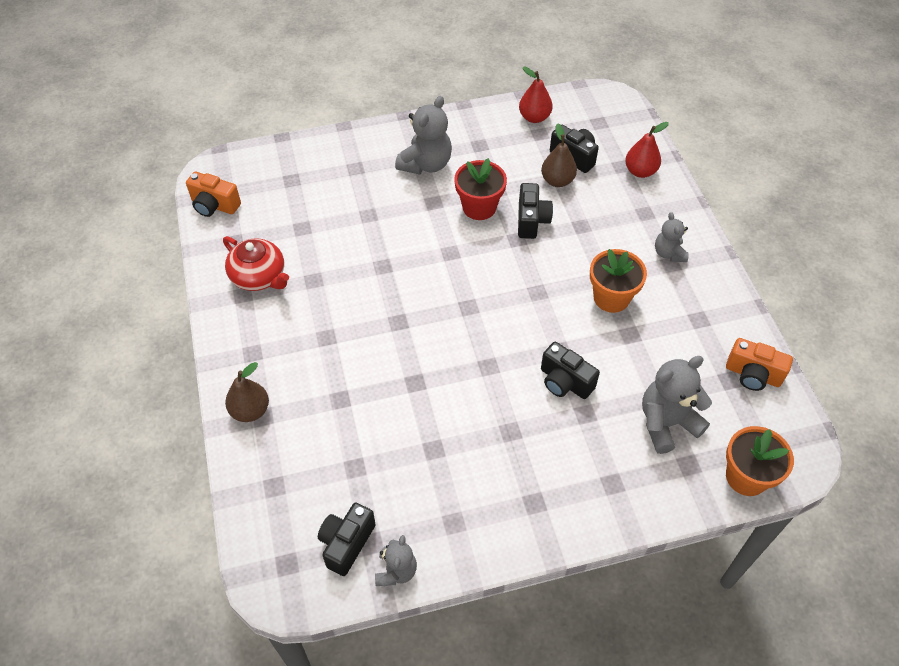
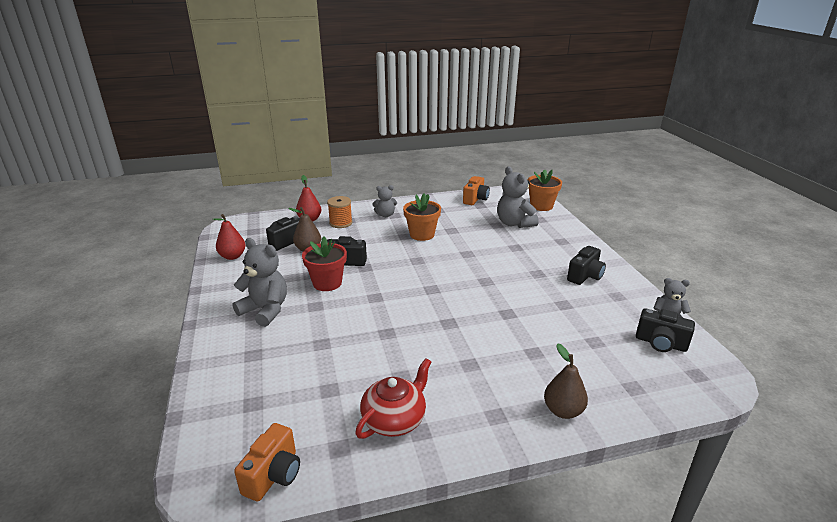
camera: 90 degrees left, 25 degrees down
(565, 382) = (493, 253): black camera -> black camera (585, 276)
(635, 205) = (340, 223): none -> orange spool

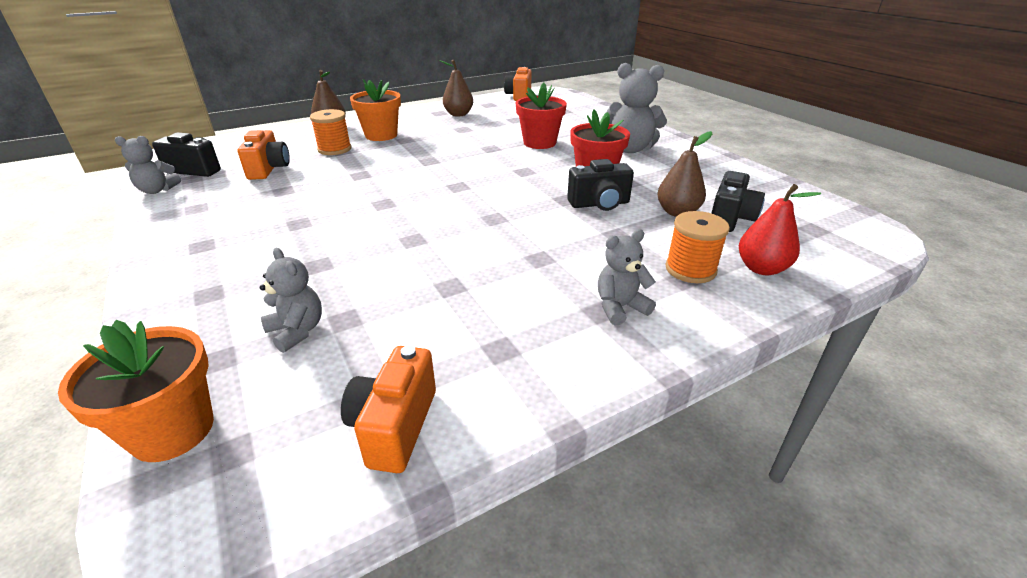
camera: 165 degrees right, 5 degrees up
(232, 256) = (764, 189): red pear -> none
(336, 334) = (539, 143): none -> red flower pot
(394, 419) = (458, 114): red teapot -> brown pear
(422, 234) = (508, 266): orange flower pot -> orange flower pot (381, 135)
(514, 223) = (297, 331): grey teddy bear -> grey teddy bear, size x0.59
(542, 357) = (334, 149): none -> orange spool
(585, 276) = (220, 228): black camera -> none
(591, 333) = (269, 169): none -> orange camera

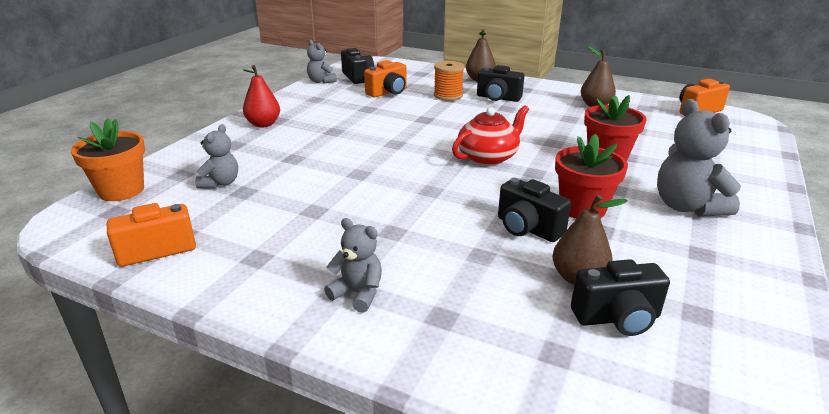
camera: 55 degrees right, 5 degrees down
(381, 135) = (498, 98): orange flower pot -> black camera
(475, 177) = (488, 157): none -> red teapot
(690, 269) = (466, 317): orange spool -> none
(761, 268) = (525, 366): red pear -> red pear (263, 124)

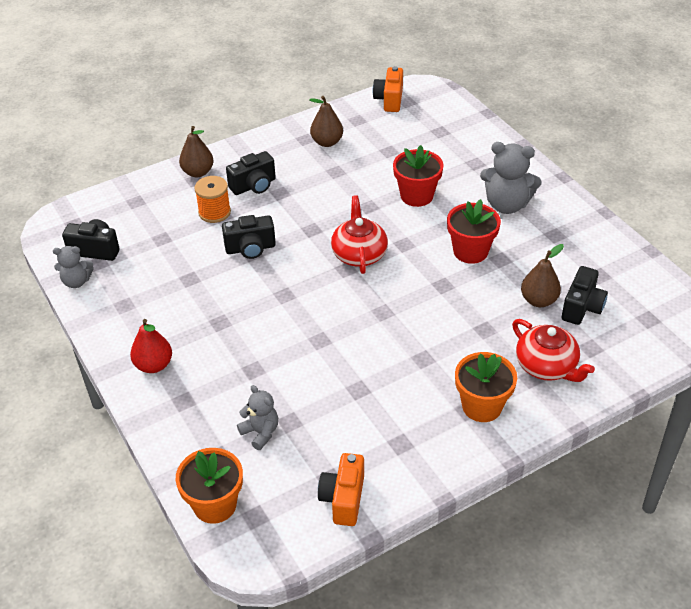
camera: 55 degrees left, 15 degrees up
(358, 293) = (482, 406): grey teddy bear -> orange flower pot
(388, 92) = (163, 247): orange camera -> none
(476, 323) = (546, 366): none -> red teapot
(527, 228) = (472, 291): black camera -> black camera (250, 248)

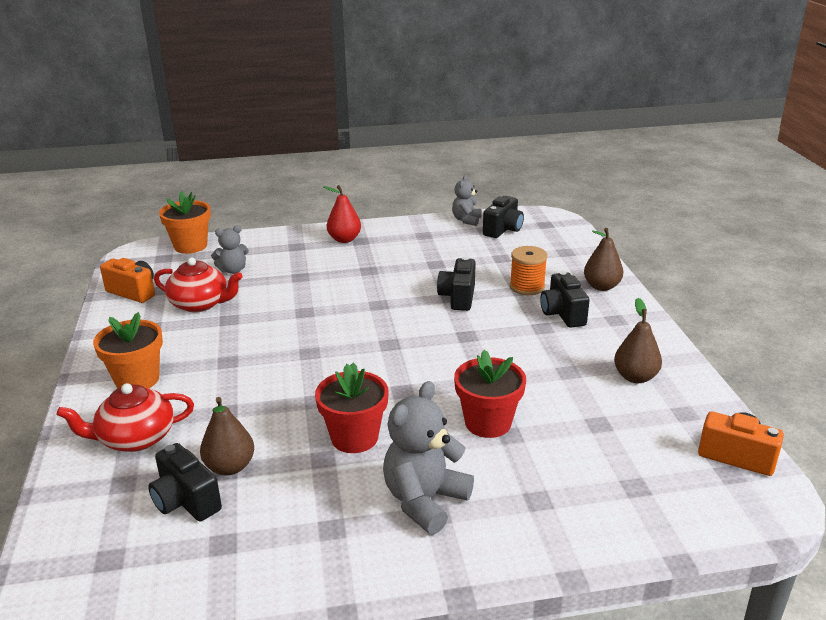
camera: 110 degrees right, 15 degrees down
(359, 254) = (406, 357): red teapot -> red teapot (200, 304)

